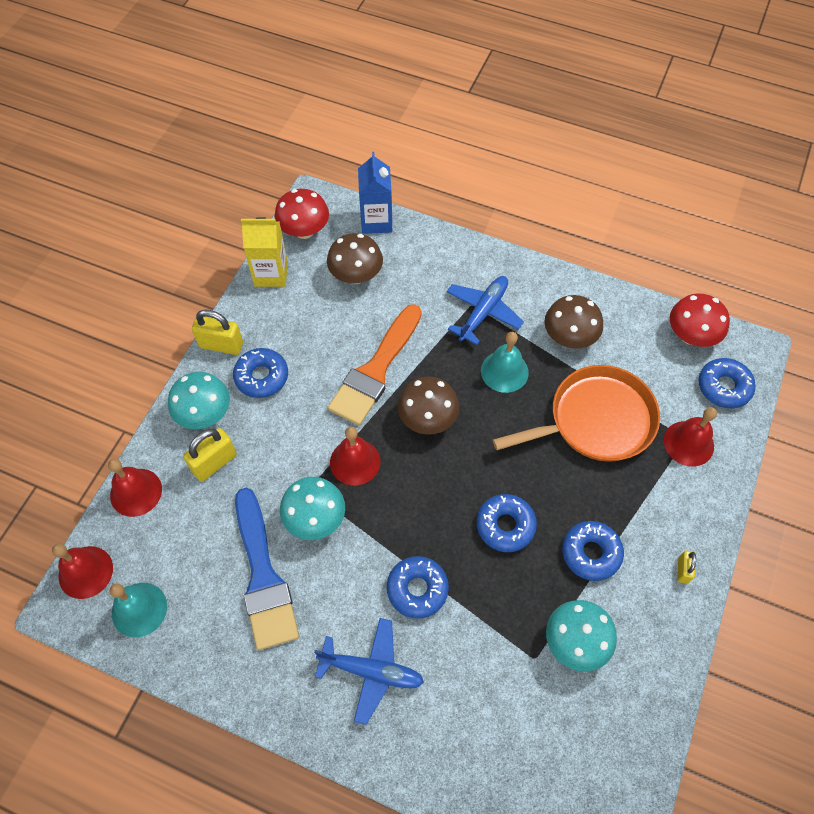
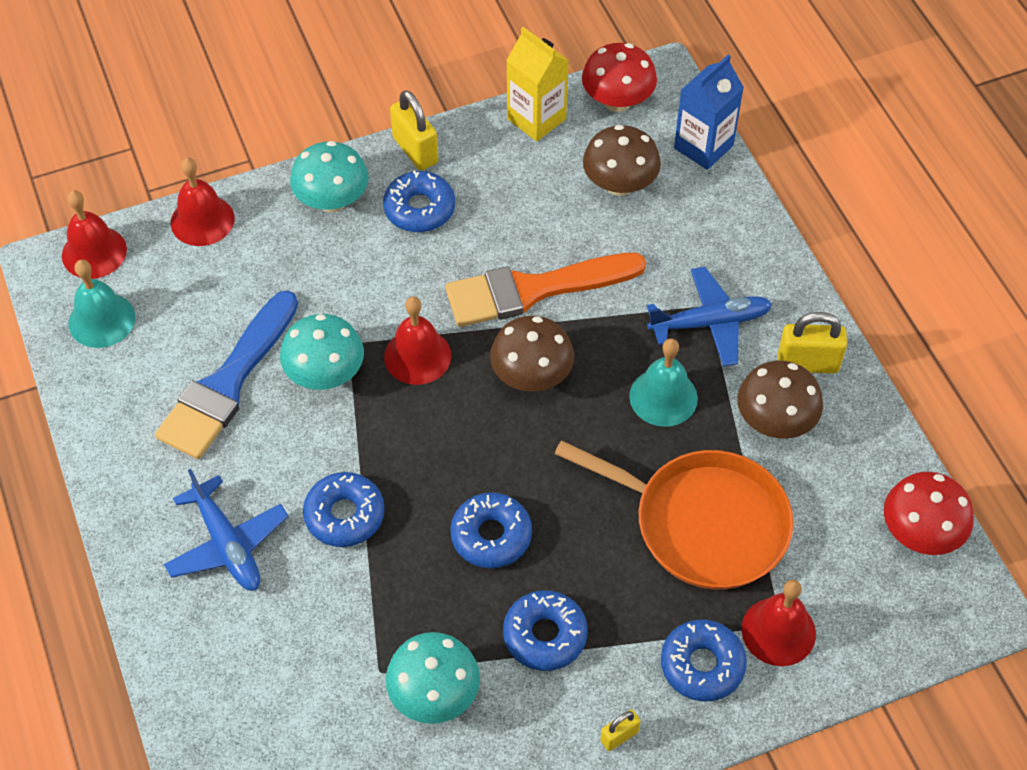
camera: 45 degrees right, 5 degrees down
(214, 463) = (293, 251): yellow padlock -> yellow padlock (807, 363)
(723, 387) = (892, 614): blue donut -> blue donut (702, 665)

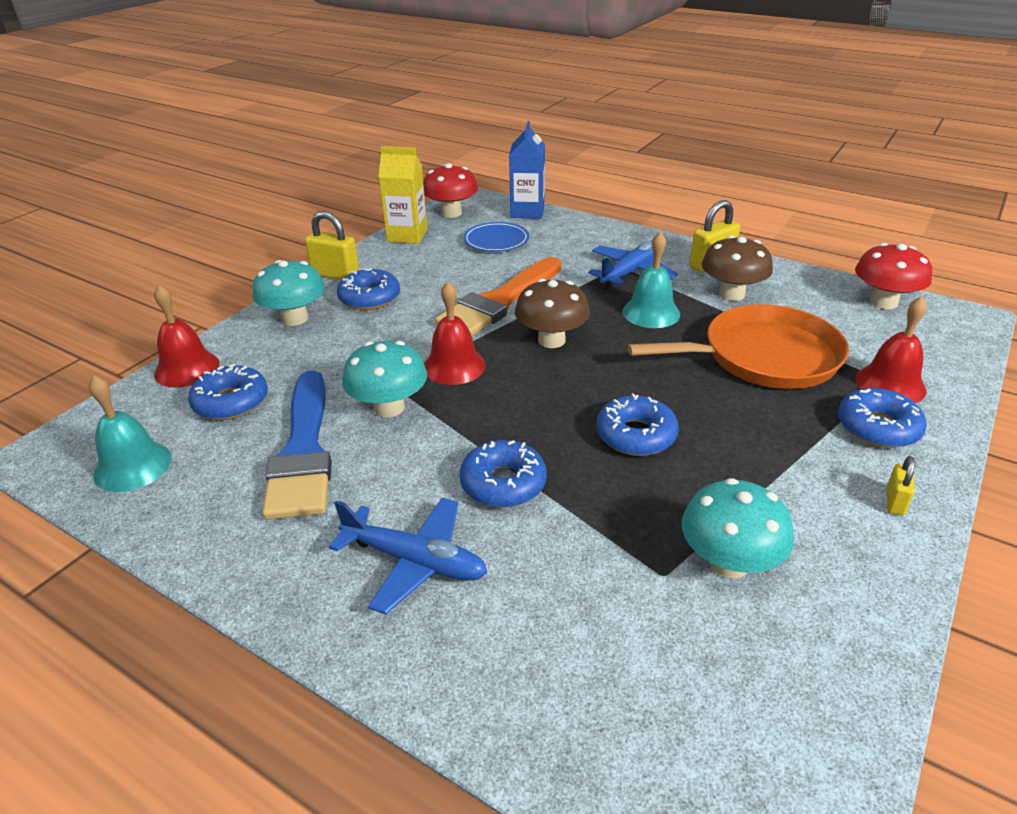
camera: 35 degrees left, 20 degrees down
(94, 252) = (89, 427): red bell -> none
(545, 635) = (755, 472): blue donut -> blue donut (231, 402)
(619, 184) = (496, 241): brown mushroom -> blue plate

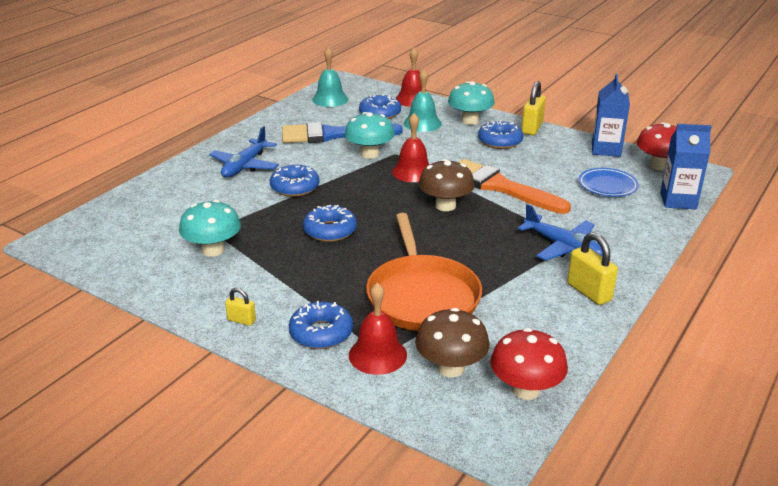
camera: 90 degrees right, 5 degrees down
(407, 235) = (606, 149): yellow carton -> blue carton
(651, 312) = (490, 250): turquoise bell -> turquoise bell (422, 123)
(731, 294) = (529, 295): brown mushroom -> brown mushroom (451, 368)

